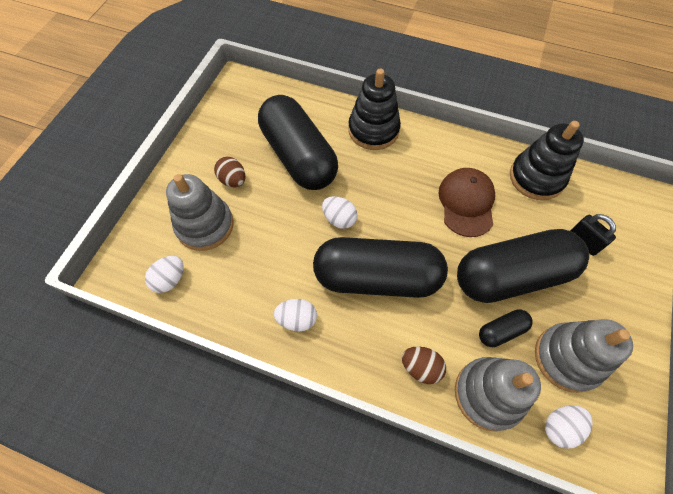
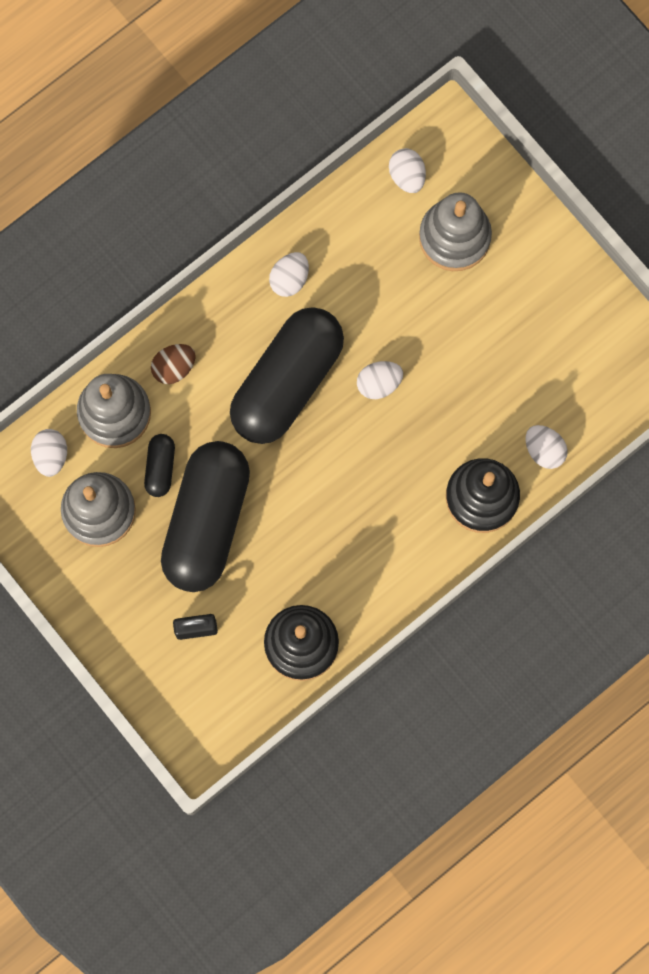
camera: 120 degrees right, 15 degrees up
(233, 180) = (500, 293): brown egg -> none
(299, 156) = (492, 385): black capsule -> none
(323, 114) = (544, 450): none -> white egg
(466, 203) = (317, 537): brown cap -> none

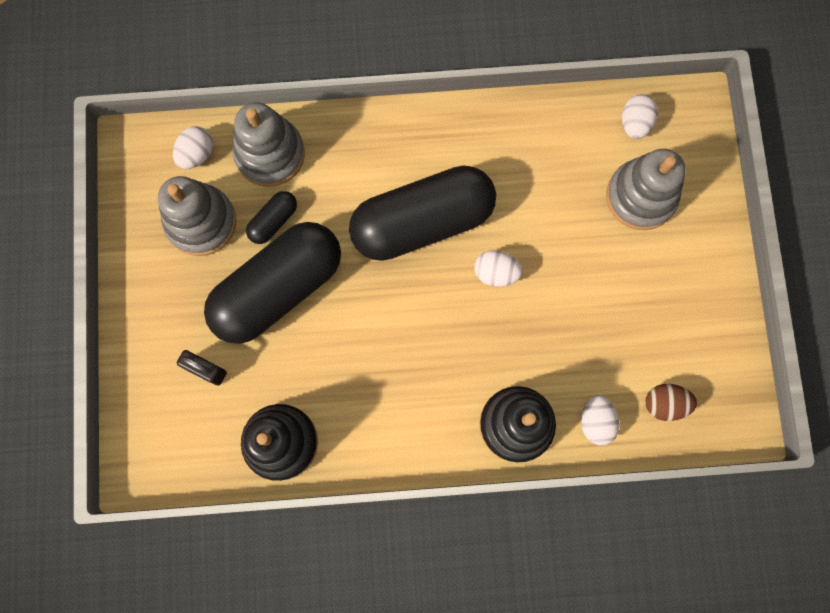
camera: 35 degrees right, 0 degrees up
(174, 368) = (341, 150): brown egg -> brown egg (664, 403)
(289, 279) = (482, 142): white egg -> none

